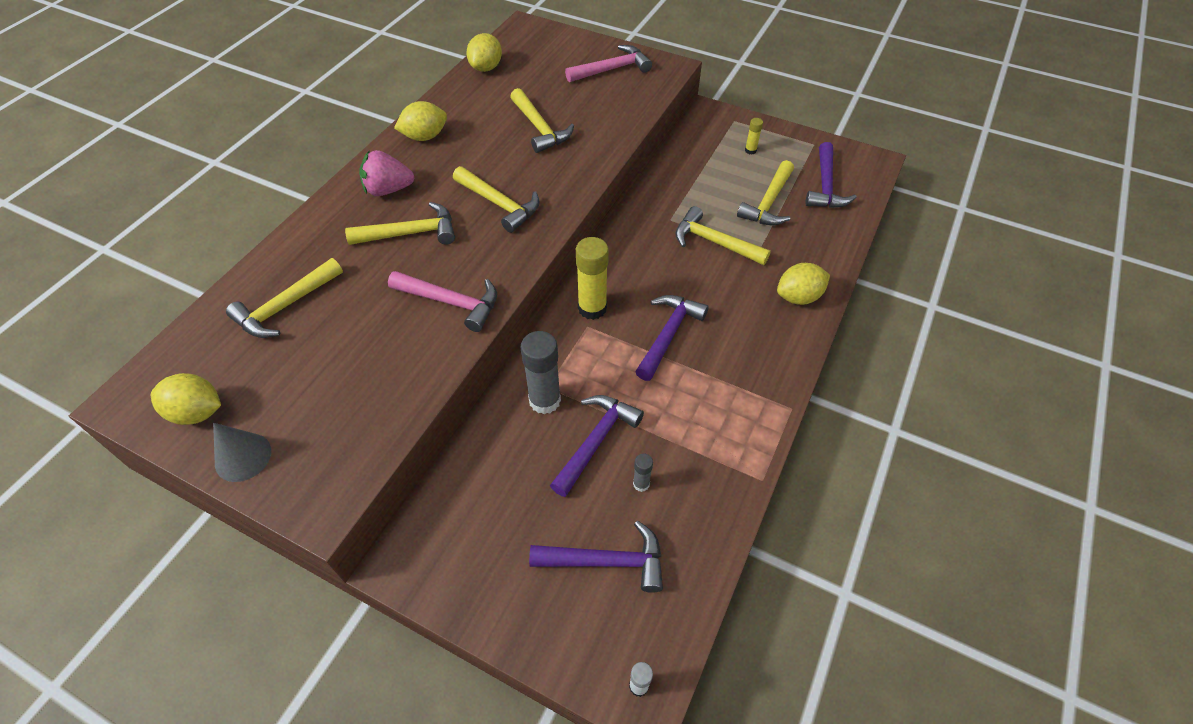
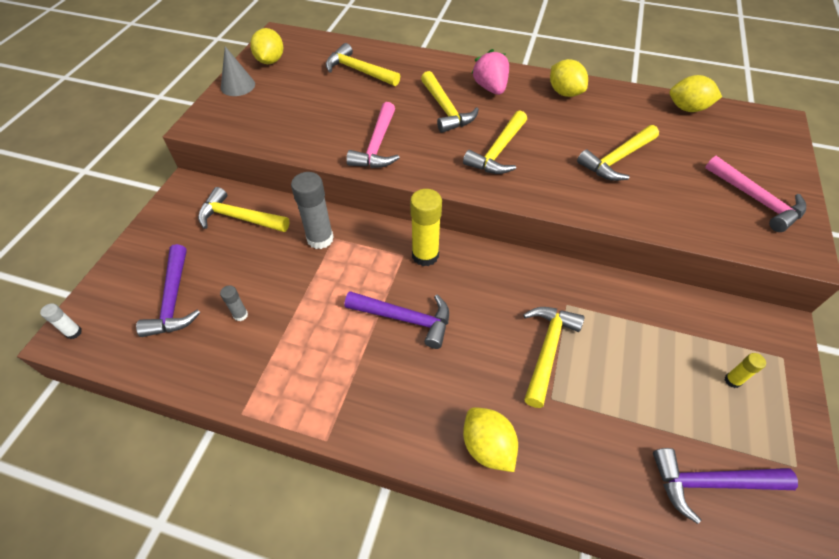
camera: 80 degrees right, 0 degrees up
(596, 441) = (282, 278): purple hammer -> none
(768, 202) = (640, 406): yellow hammer -> yellow hammer (239, 217)

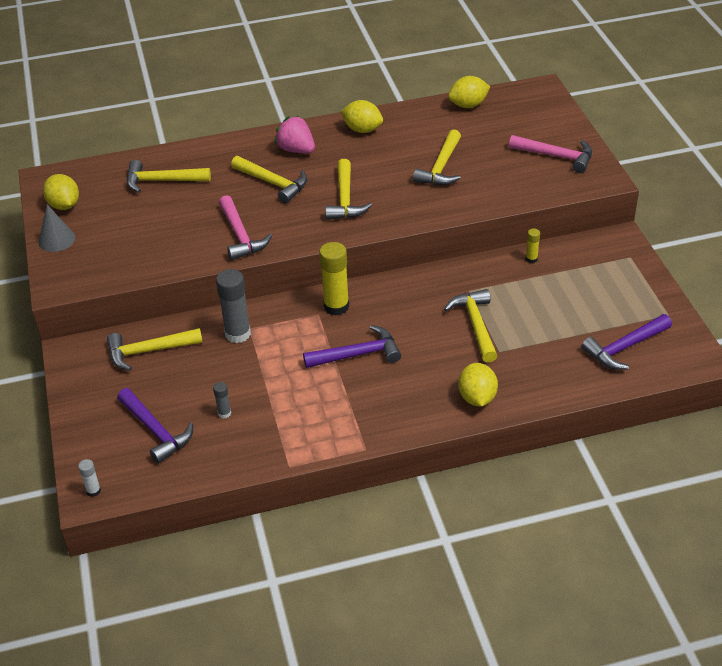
camera: 30 degrees left, 10 degrees down
(487, 446) = (477, 397): yellow lemon -> yellow lemon turned 60 degrees clockwise
(732, 380) = (606, 285): yellow glue stick -> yellow glue stick (531, 259)

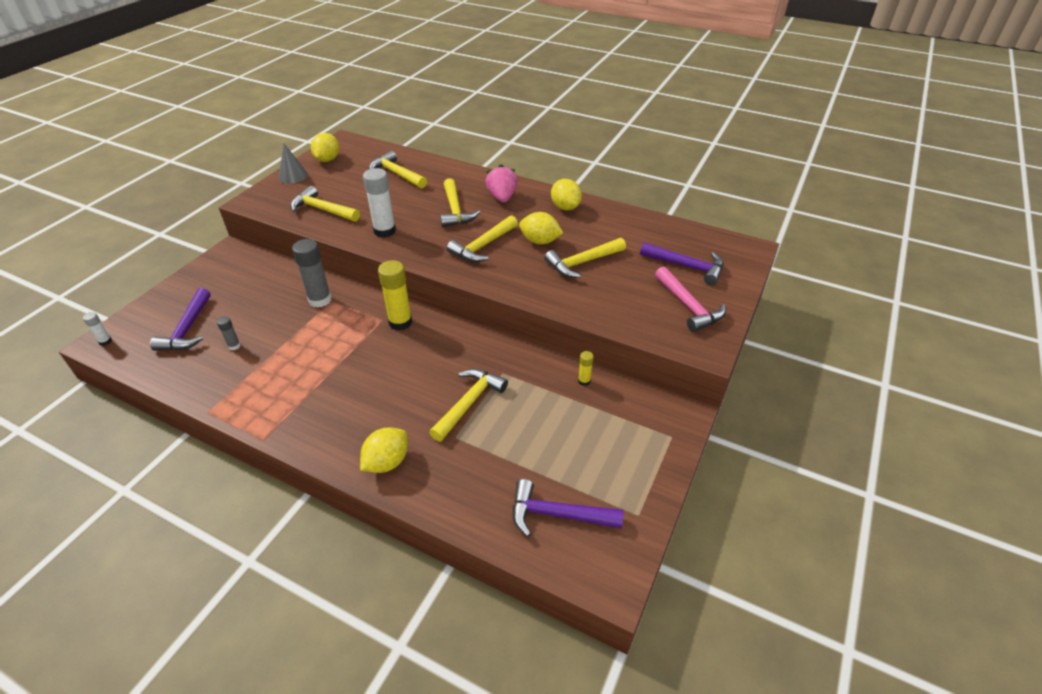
camera: 40 degrees right, 0 degrees up
(149, 351) = (262, 277): yellow hammer -> yellow hammer (323, 210)
(240, 235) = (384, 231): pink hammer -> white glue stick
(358, 354) = (362, 365): purple hammer -> purple hammer (686, 267)
(468, 105) = (669, 230): yellow lemon -> yellow lemon (540, 241)

